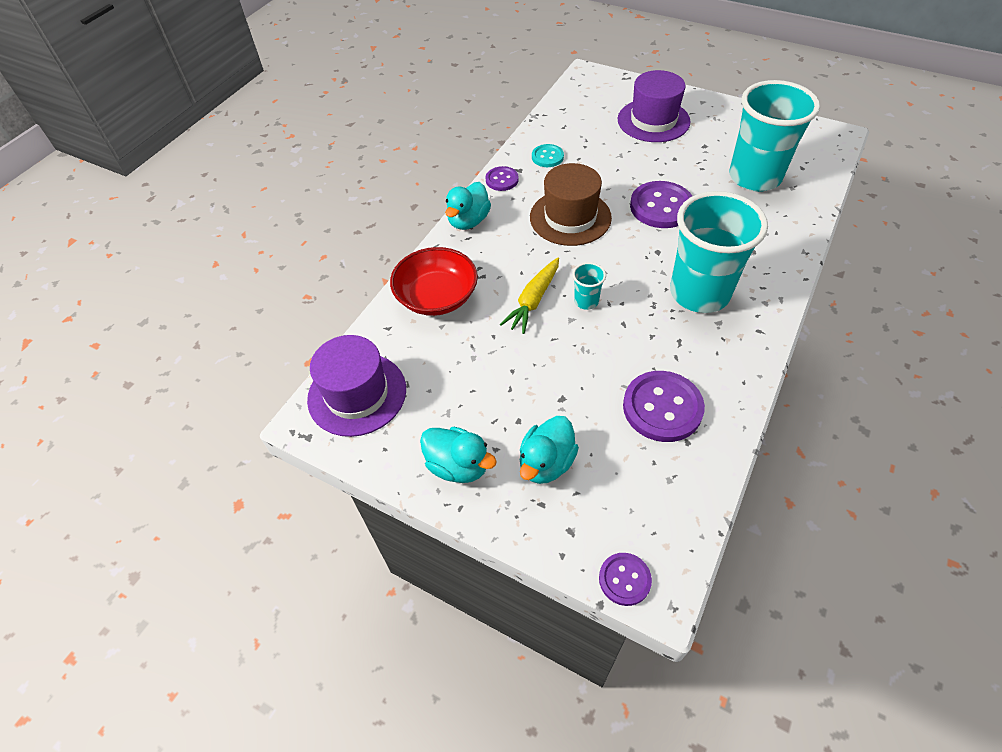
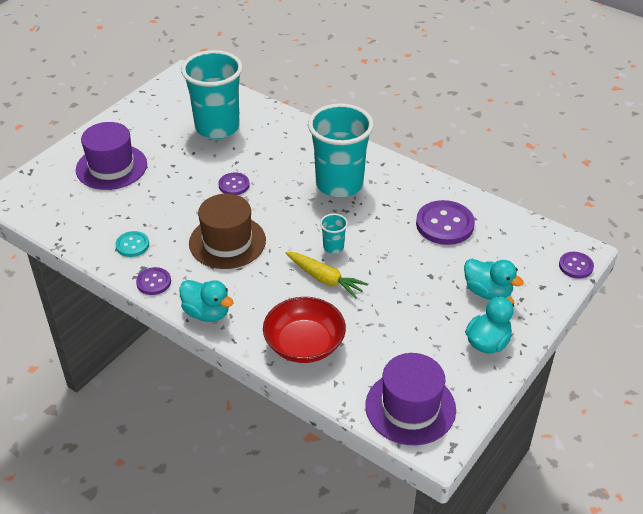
camera: 85 degrees left, 10 degrees down
(661, 207) = (234, 185): purple button -> purple button, size x0.56

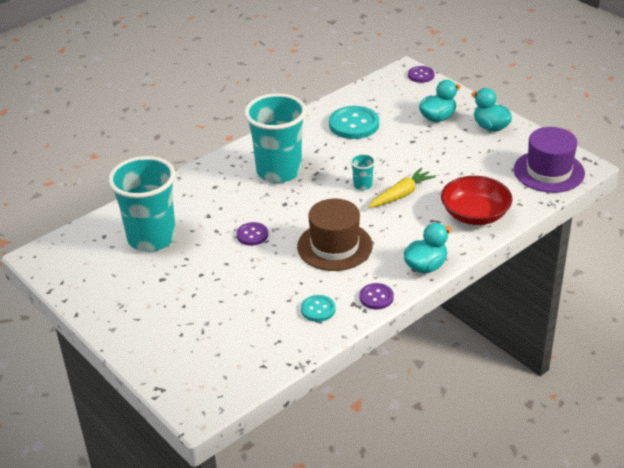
camera: 75 degrees left, 5 degrees down
(111, 167) = (183, 320): purple hat -> none
(444, 224) = (354, 124): purple button -> turquoise button

